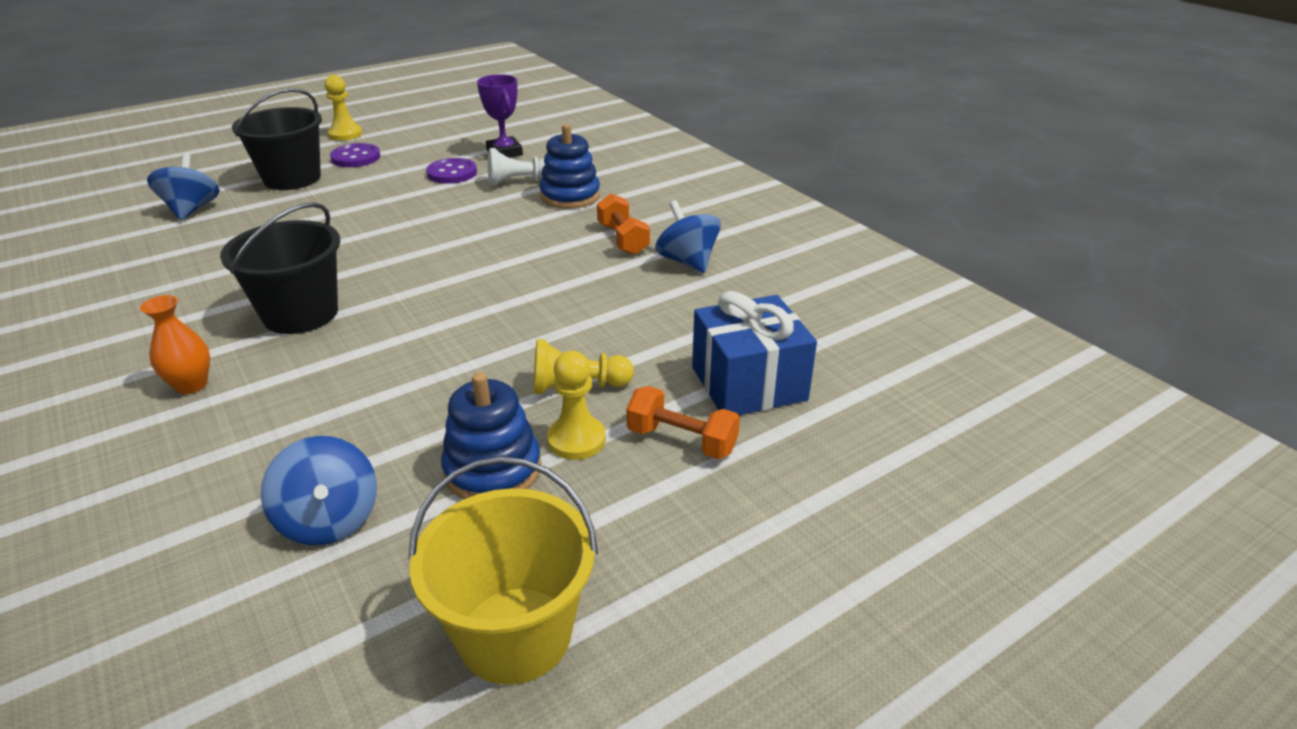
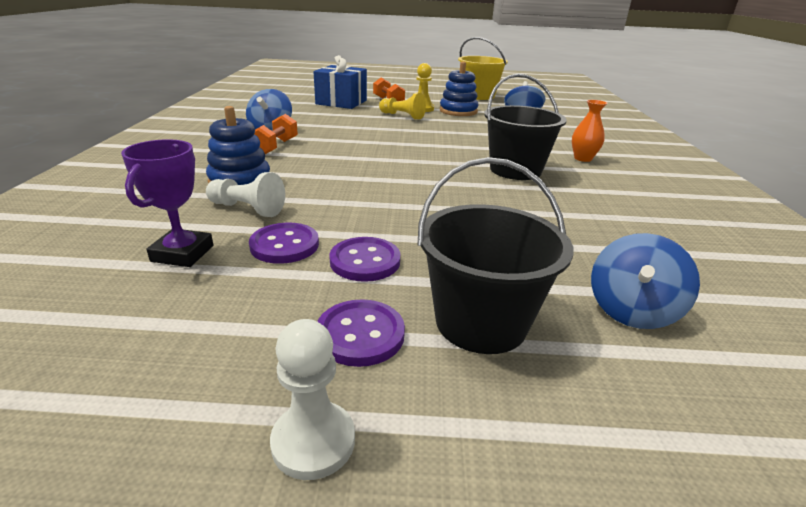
camera: 145 degrees left, 5 degrees down
(345, 134) = (313, 441): yellow pawn -> white pawn
(387, 182) = (365, 261): none -> purple button

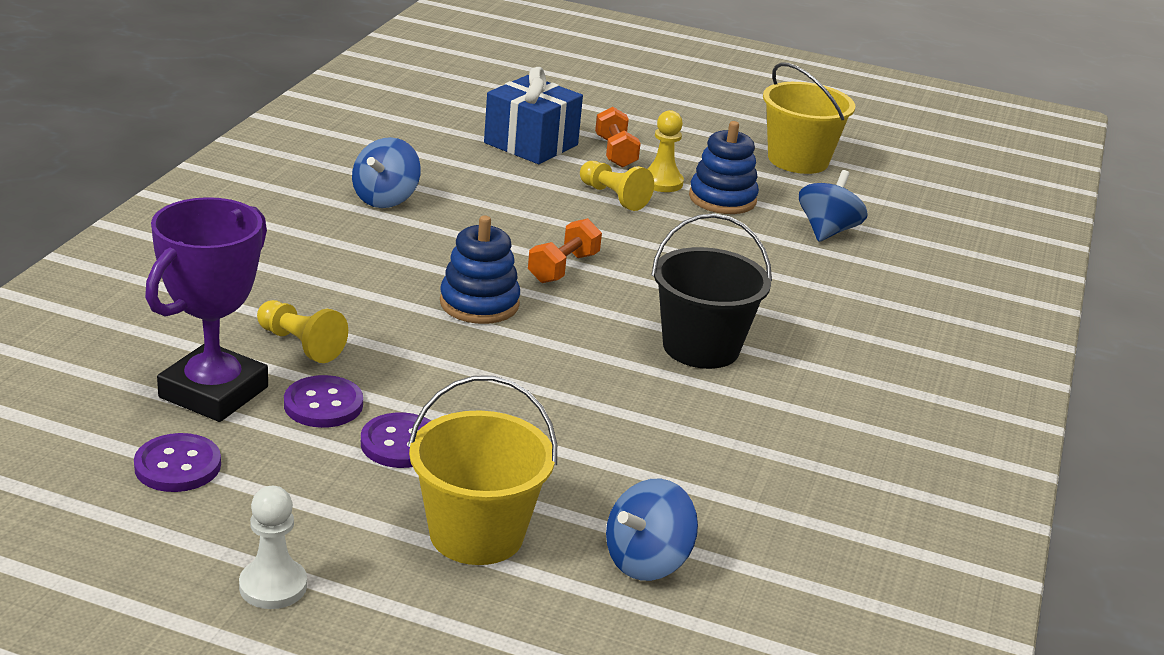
camera: 15 degrees right, 0 degrees up
(183, 253) = (214, 392): purple trophy -> purple trophy, size x1.61
(240, 181) = (307, 297): blue stacking toy -> blue stacking toy (479, 303)
(247, 209) = (300, 344): white pawn -> yellow pawn
(275, 147) = (377, 238): orange dumbbell -> orange dumbbell (563, 268)
(360, 334) = (353, 517): purple button -> purple button (178, 466)
(481, 322) = (476, 534): black bucket -> yellow bucket
(583, 158) = (833, 345): orange vase -> none

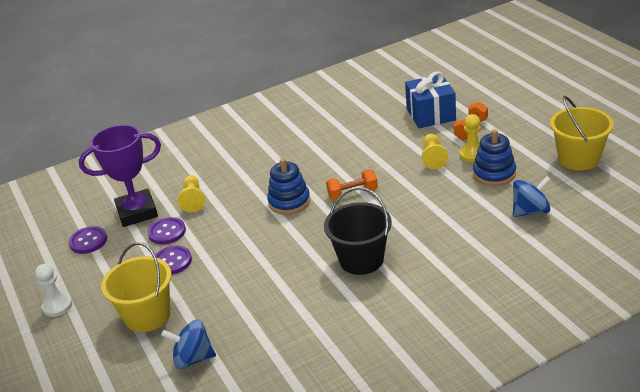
camera: 50 degrees right, 5 degrees up
(385, 199) = (319, 132): blue spinning top -> none

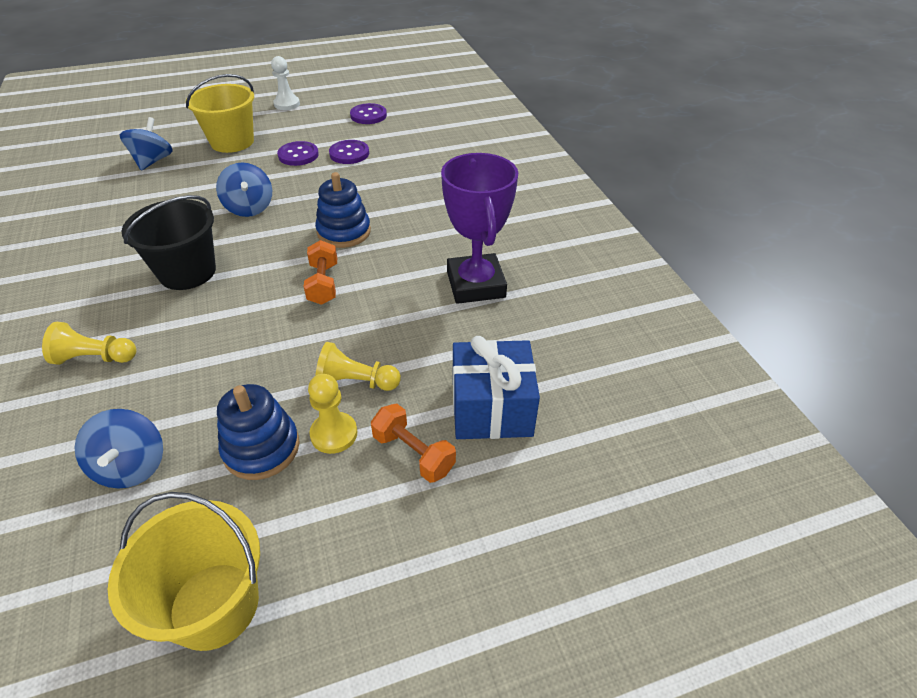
camera: 95 degrees right, 10 degrees up
(137, 212) = (397, 138): purple trophy -> purple trophy (475, 284)
(193, 200) = (396, 170): yellow pawn -> yellow pawn (95, 358)
(266, 260) = (249, 208): none -> blue spinning top

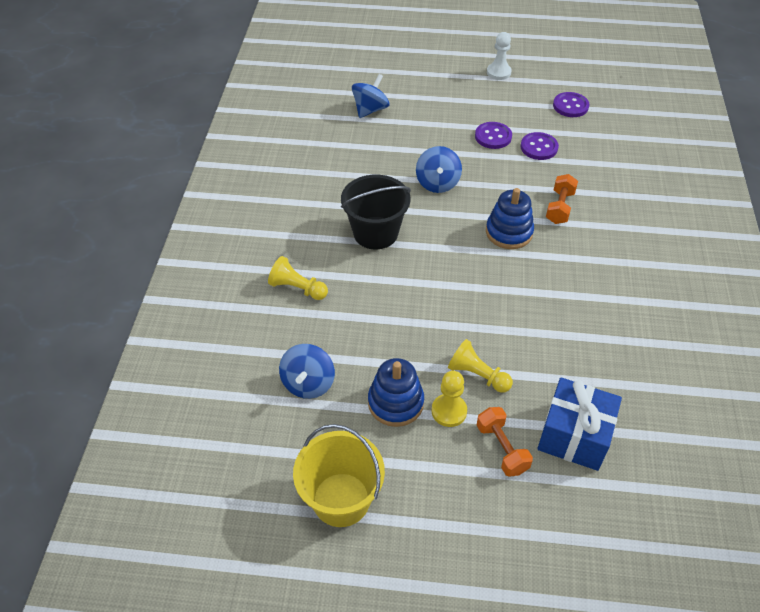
camera: 25 degrees right, 5 degrees up
(232, 142) = (440, 105): yellow bucket -> none
(323, 284) = (477, 279): orange dumbbell -> orange dumbbell (559, 207)
(475, 284) = (604, 321): purple trophy -> none

